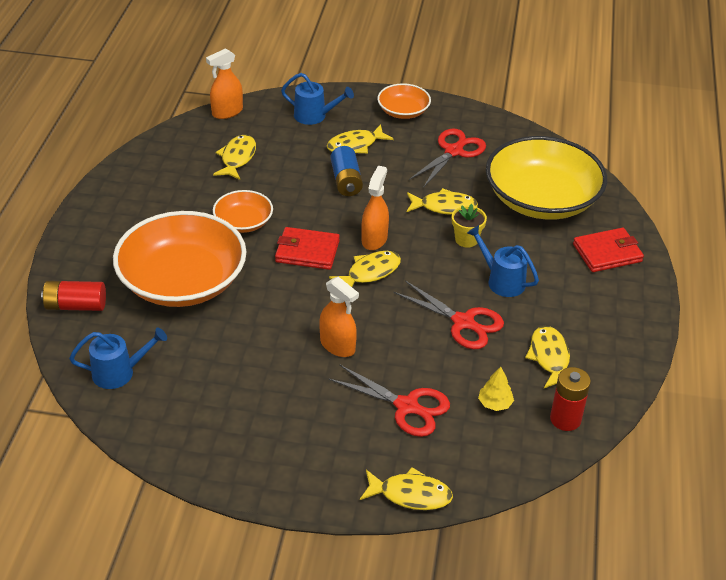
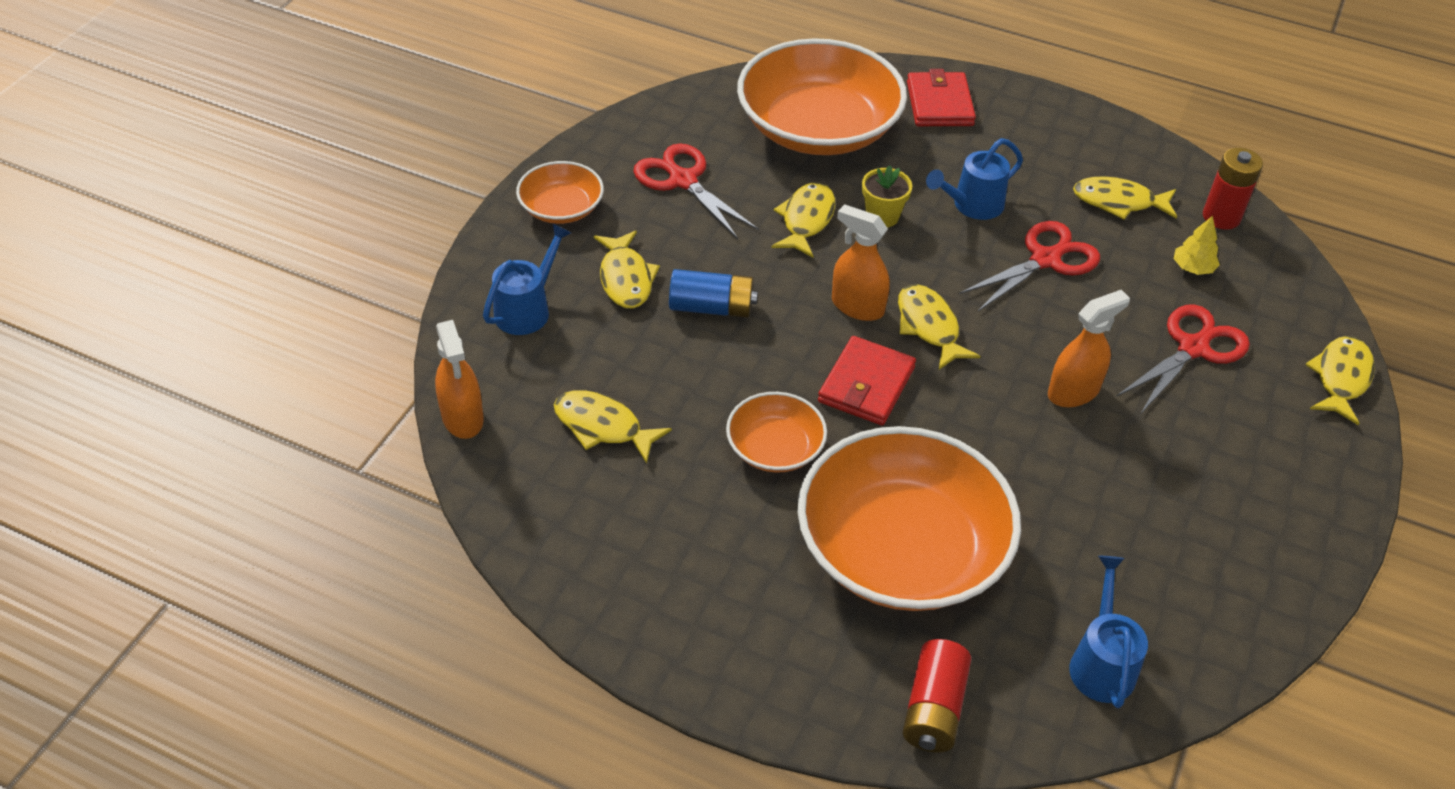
camera: 75 degrees left, 5 degrees up
(541, 199) = (818, 128): yellow bowl -> orange bowl

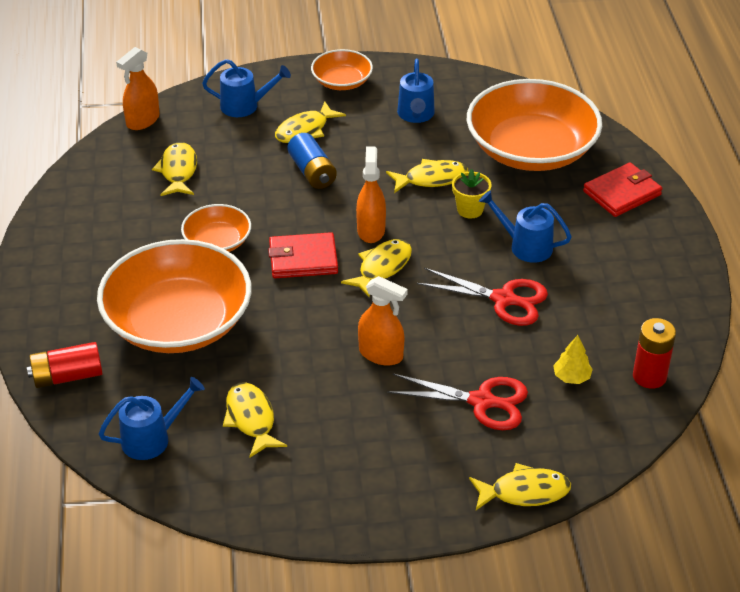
camera: 60 degrees right, 5 degrees down
(682, 180) = (416, 115): red scissors -> blue watering can
(1118, 202) = (607, 316): yellow fish -> yellow fish (251, 419)

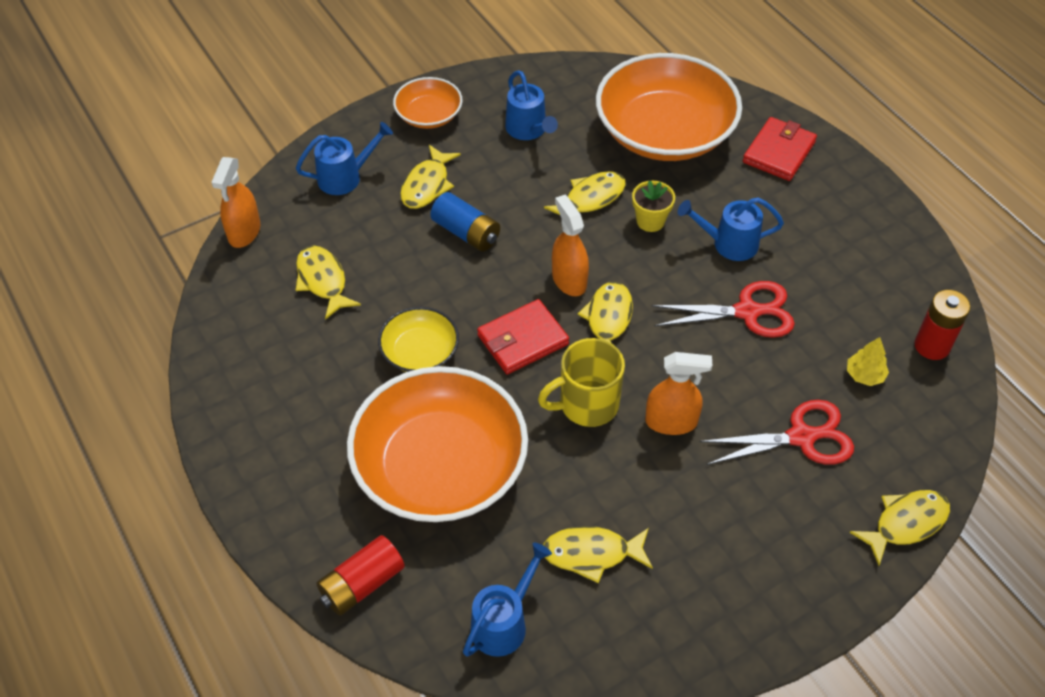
camera: 25 degrees left, 10 degrees up
(217, 241) = (420, 352): orange bowl -> yellow bowl
(251, 419) = (591, 554): yellow fish -> yellow fish turned 45 degrees counterclockwise
(321, 319) = (587, 404): none -> yellow mug

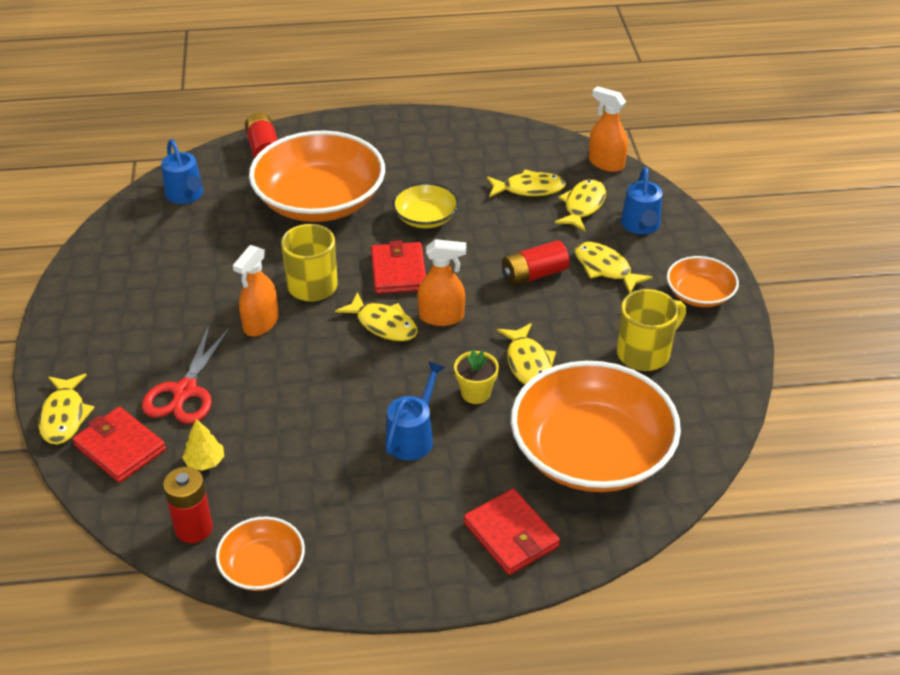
camera: 115 degrees right, 10 degrees down
(466, 233) = (534, 275): blue battery -> red battery
(529, 130) = (645, 353): blue watering can -> yellow mug
(591, 554) = (195, 246): yellow fish -> yellow fish (583, 206)
(748, 312) = (328, 415): red scissors -> none
(901, 450) = (120, 448): none -> red wallet
(926, 283) = (263, 566): none -> orange bowl

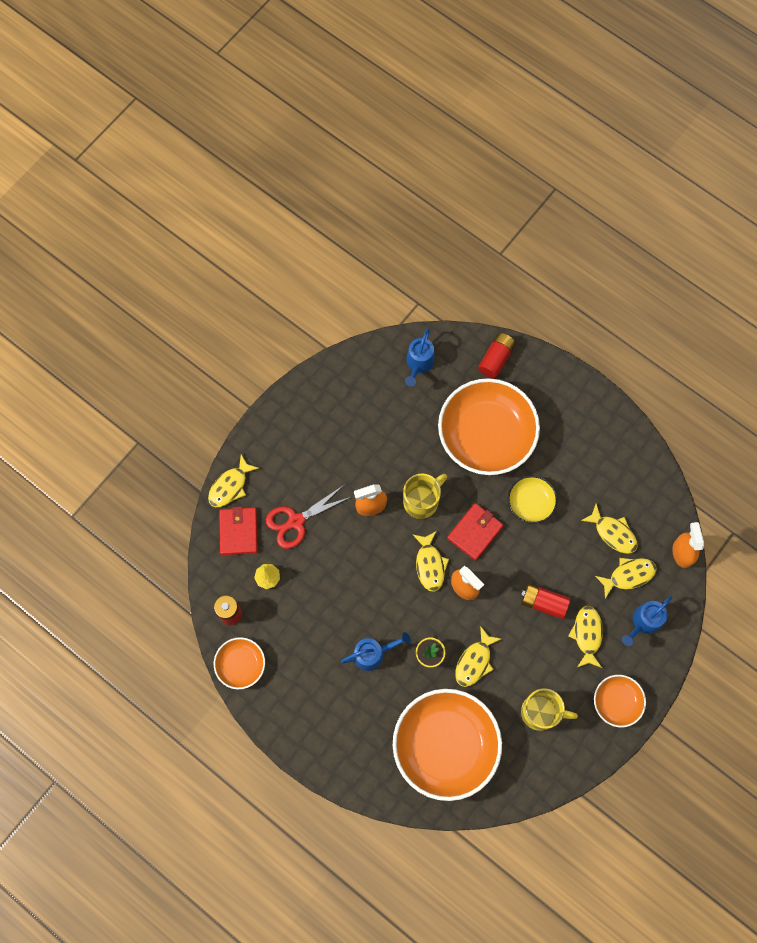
camera: 45 degrees right, 30 degrees up
(511, 535) = (360, 754): red wallet -> none

